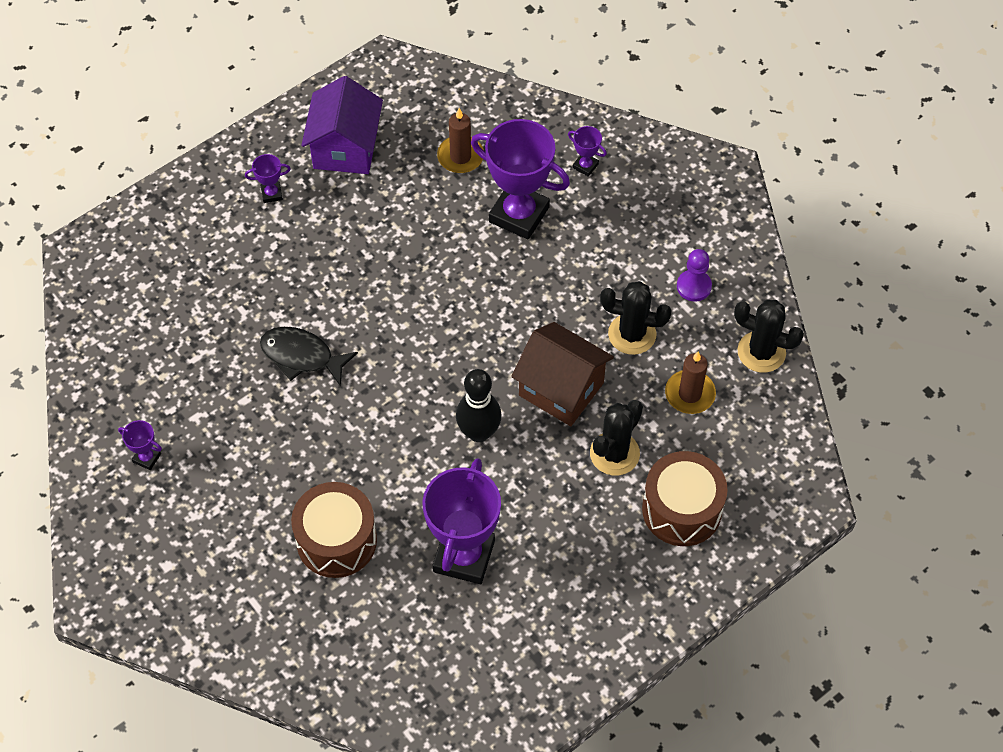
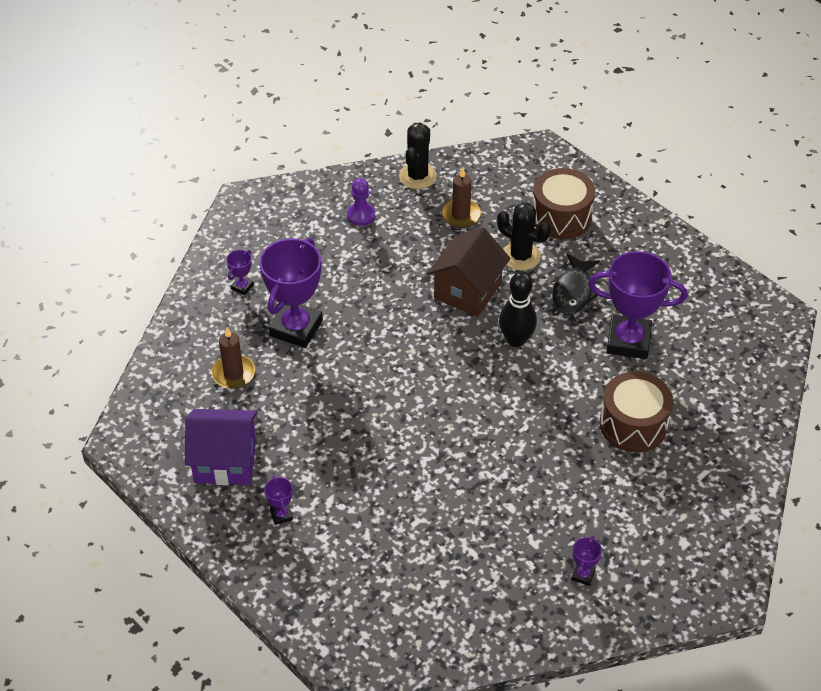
camera: 95 degrees left, 10 degrees down
(301, 356) = (460, 469): black fish -> black fish (574, 292)
(632, 334) = (410, 250): black cactus -> none

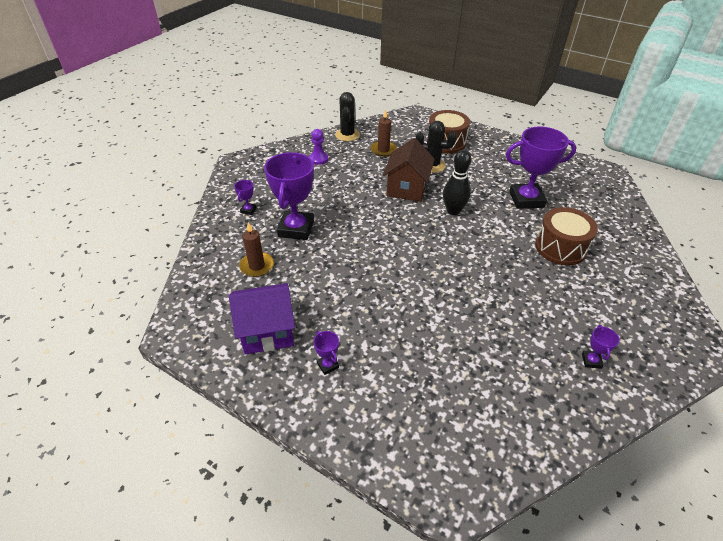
camera: 15 degrees left, 5 degrees down
(574, 292) = (475, 178): black fish -> none

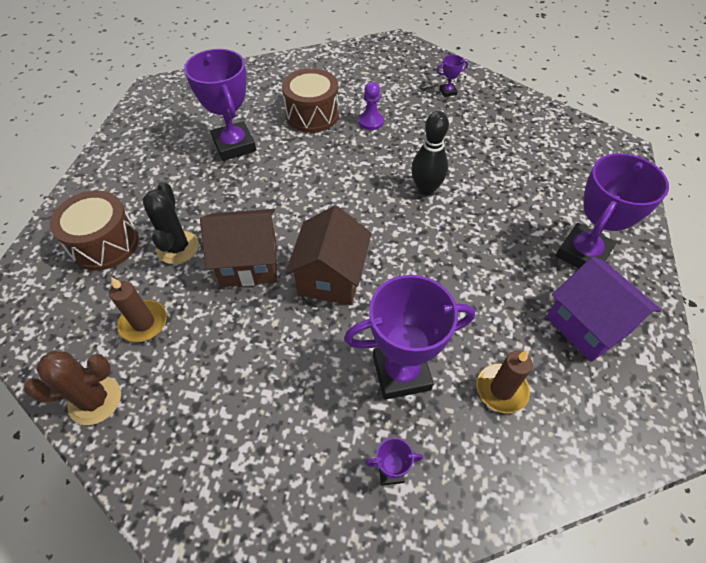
camera: 110 degrees left, 10 degrees up
(318, 159) = (195, 419): purple pawn -> purple pawn (371, 122)
(327, 365) = (582, 253): purple trophy -> purple trophy, size x2.34
(347, 135) = (95, 400): black cactus -> brown cactus
(379, 218) = (331, 277): none -> brown house
(453, 211) = (282, 205): black bowling pin -> black bowling pin (426, 189)

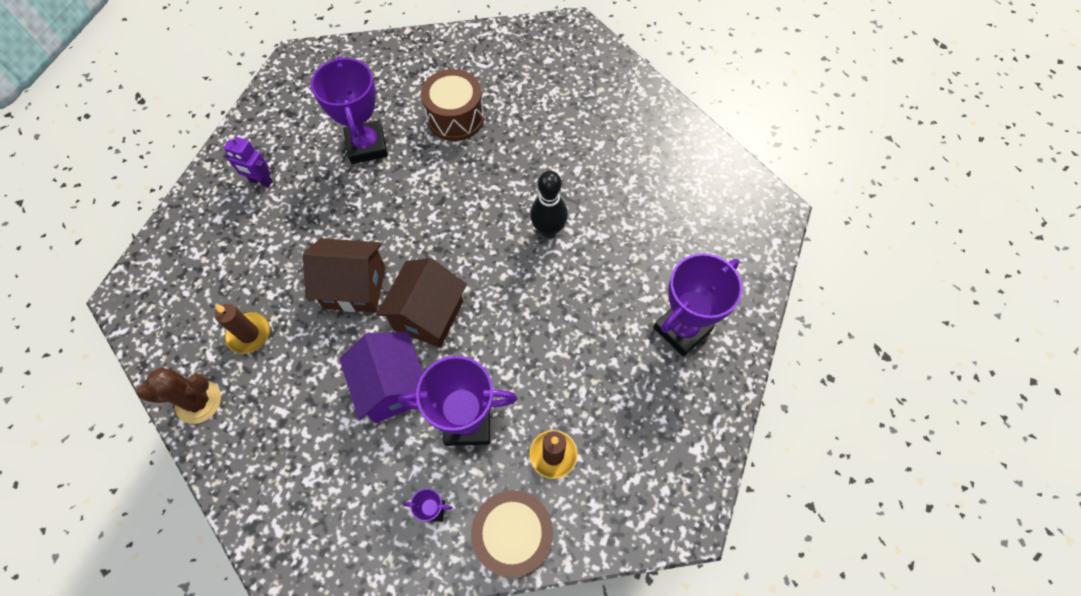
camera: 10 degrees right, 10 degrees up
(105, 244) = (225, 244): brown drum -> brown drum (514, 536)
(134, 186) = (261, 181): none -> purple robot
(178, 247) = (291, 259): black cactus -> none
(371, 122) = (515, 135): purple pawn -> none
(448, 92) = (610, 106): purple trophy -> none
(587, 325) = (656, 406): purple house -> purple house (393, 387)

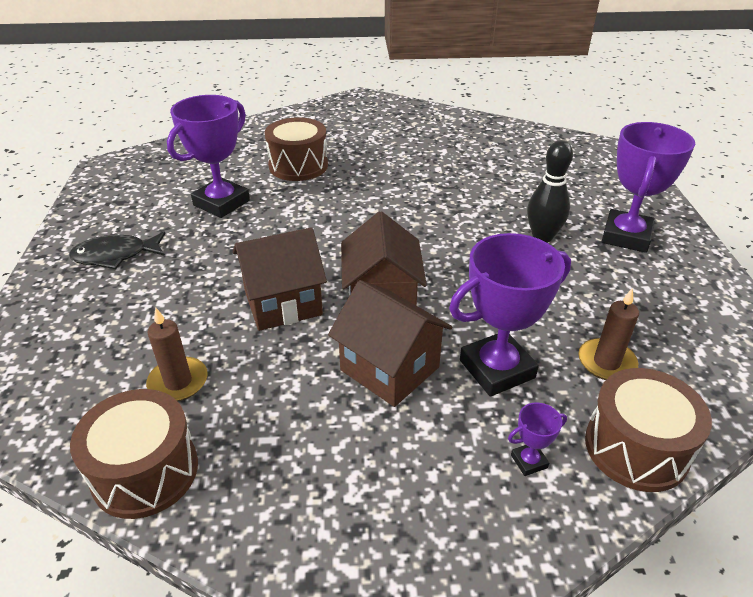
camera: 25 degrees left, 25 degrees down
(198, 402) = (145, 471): brown cactus -> brown drum
(261, 181) = (115, 255): purple robot -> black fish
(367, 146) = (221, 203): purple trophy -> purple trophy turned 75 degrees clockwise
(393, 387) = (389, 369): purple house -> brown house
(548, 229) = (447, 209): black bowling pin -> black bowling pin (542, 237)

